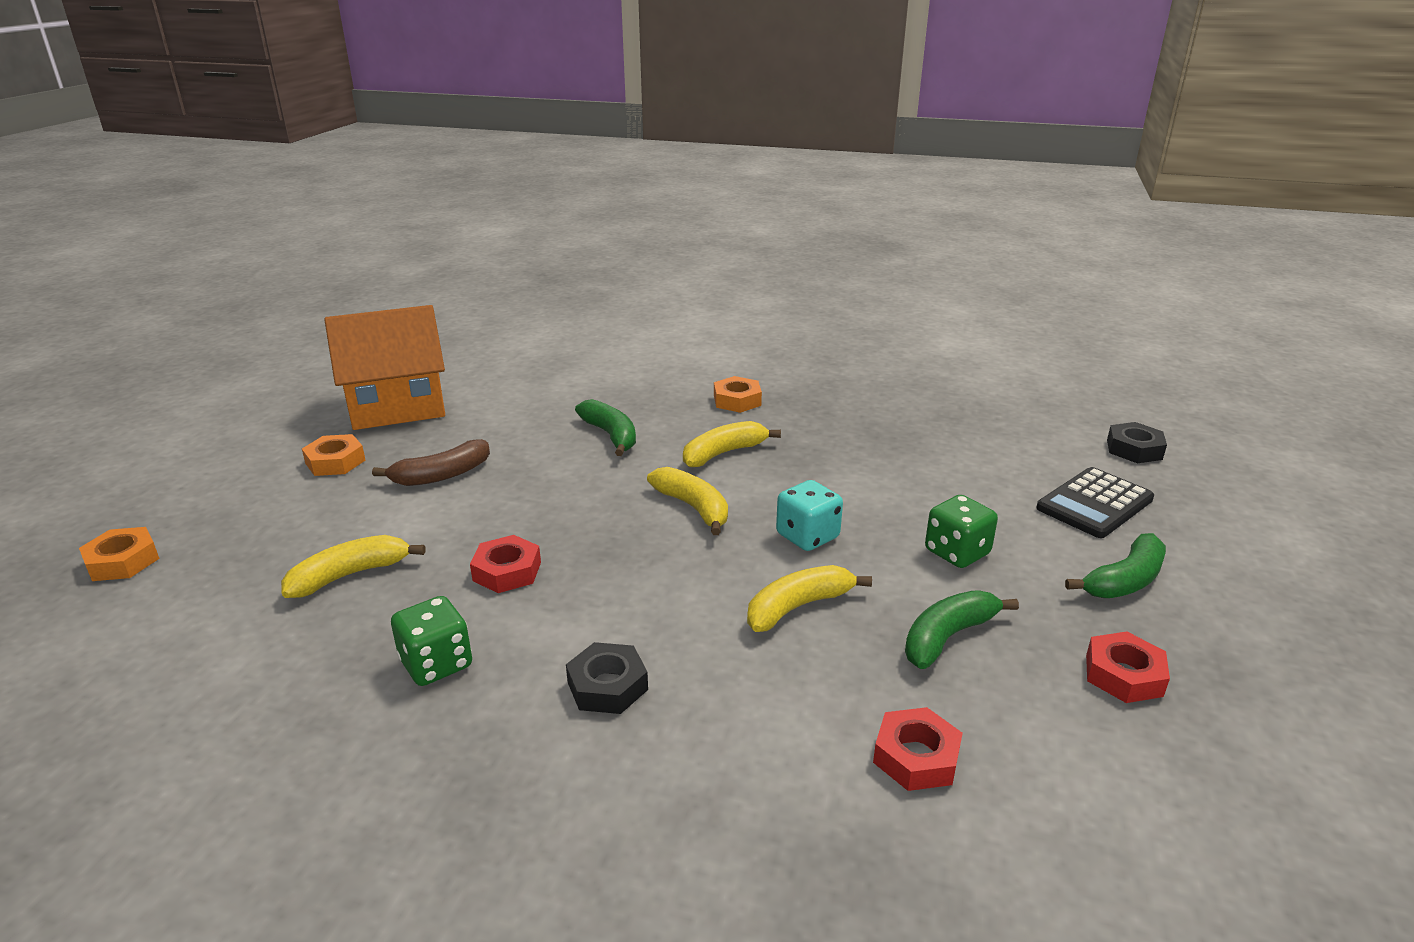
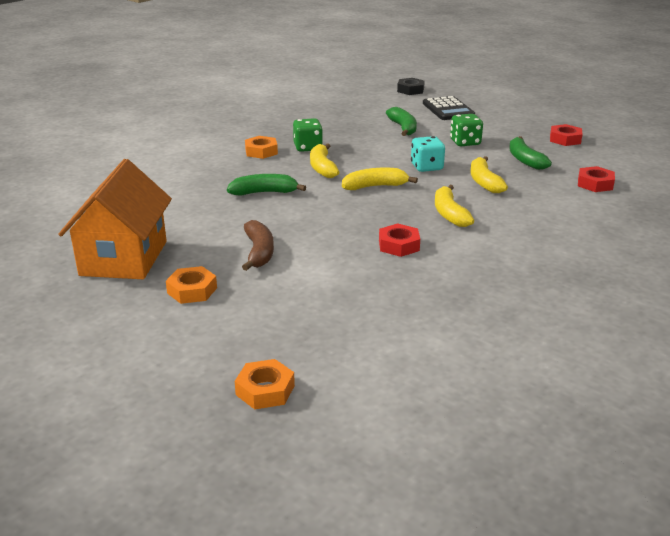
camera: 65 degrees left, 0 degrees up
(350, 575) = (363, 295): yellow banana -> yellow banana (449, 214)
(436, 664) = (476, 275): green dice -> green dice (308, 147)
(607, 686) = (519, 234): black nut -> none
(1124, 580) = (507, 121): green banana -> green banana (403, 128)

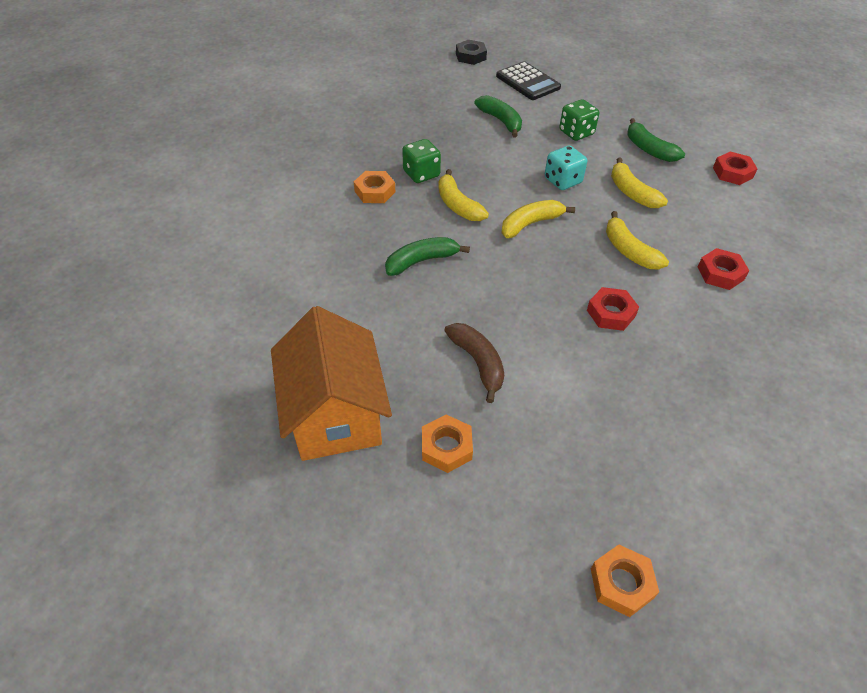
camera: 20 degrees left, 20 degrees up
(565, 139) = (666, 109): red nut -> red nut (720, 273)

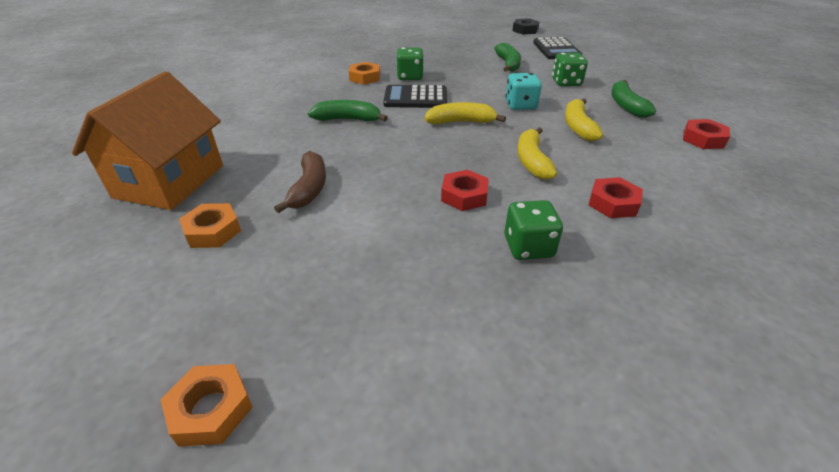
camera: 30 degrees right, 10 degrees down
(457, 205) = (415, 98): yellow banana -> black calculator
(698, 344) = (528, 247): none -> green dice

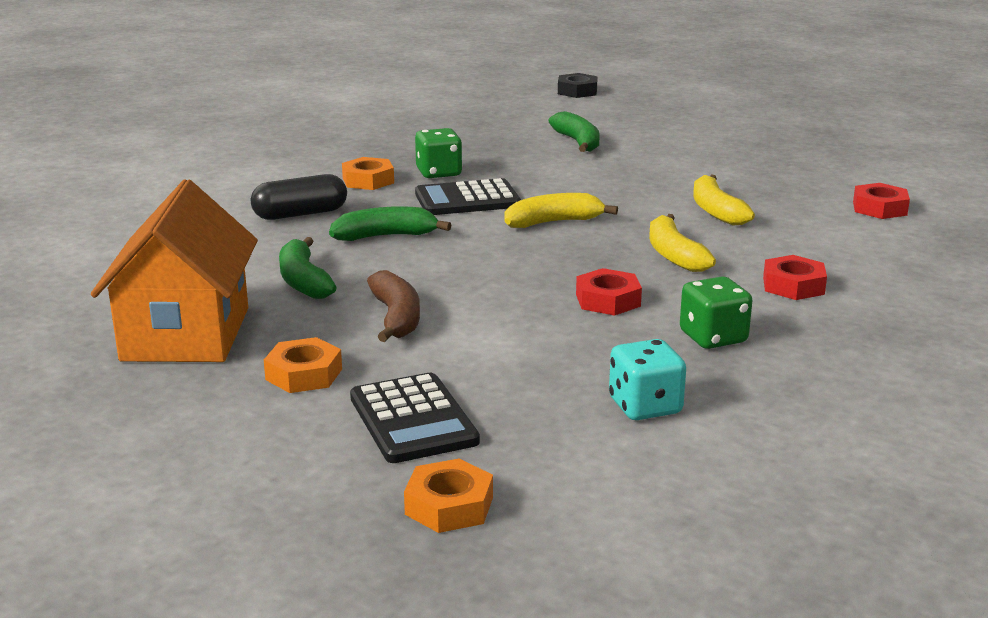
camera: 15 degrees left, 15 degrees down
(309, 97) = (300, 214): none -> black capsule
(520, 105) = (625, 194): turquoise dice -> turquoise dice (645, 406)
(556, 49) = (639, 116): black calculator -> black calculator (413, 420)
(566, 82) = (675, 159): green dice -> none
(626, 105) = (769, 180): green banana -> green banana (303, 281)

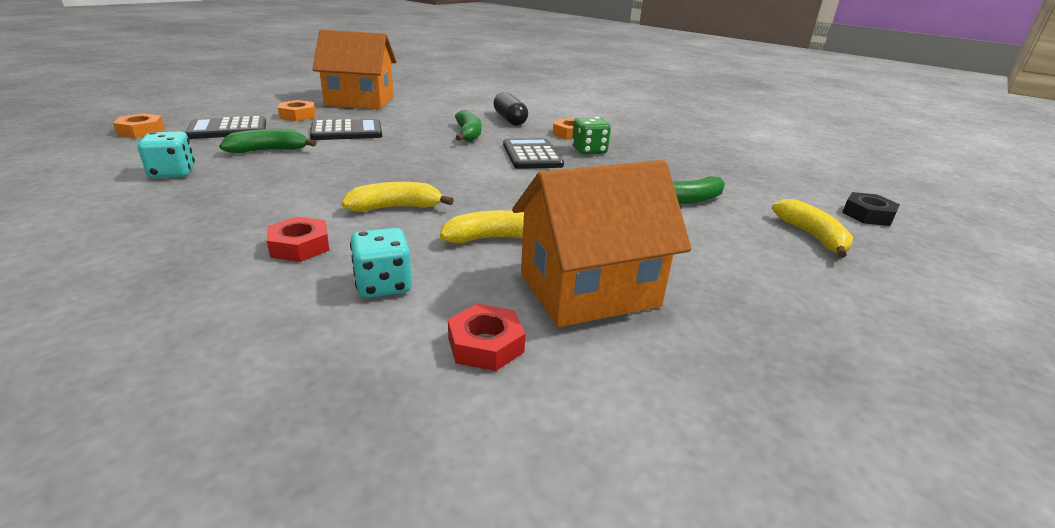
camera: 90 degrees right, 5 degrees up
(303, 281) = (409, 118): green banana -> green banana (269, 150)
(396, 318) = (346, 131): brown banana -> black calculator
(553, 222) = (481, 175): yellow banana -> yellow banana (812, 236)
(608, 300) = (328, 178): red nut -> none
(713, 337) = (238, 202): green dice -> none
(781, 180) = (588, 290): none -> orange house
(832, 244) = (383, 285): none -> turquoise dice

